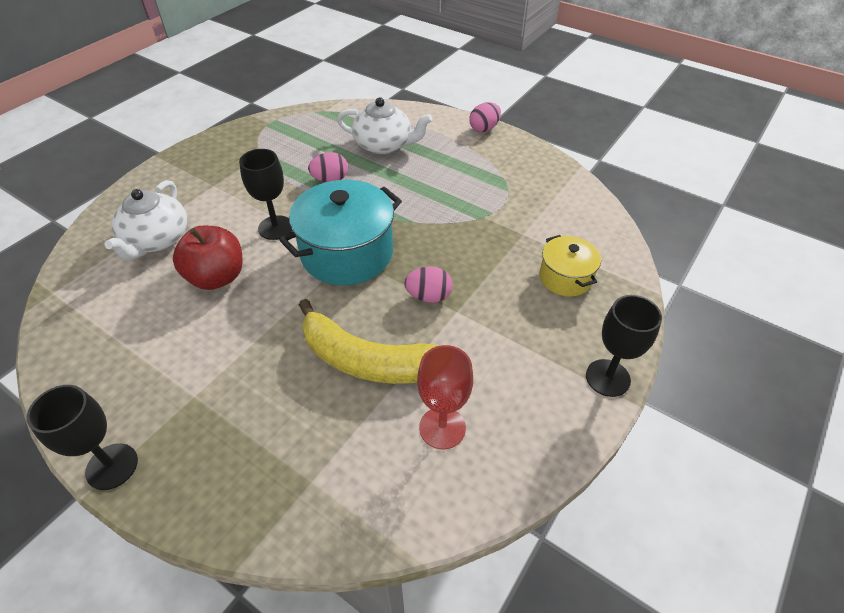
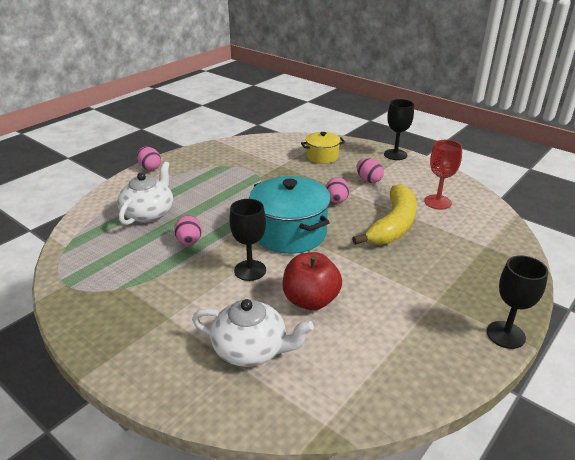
camera: 85 degrees left, 15 degrees down
(499, 335) = (368, 180): none -> pink egg

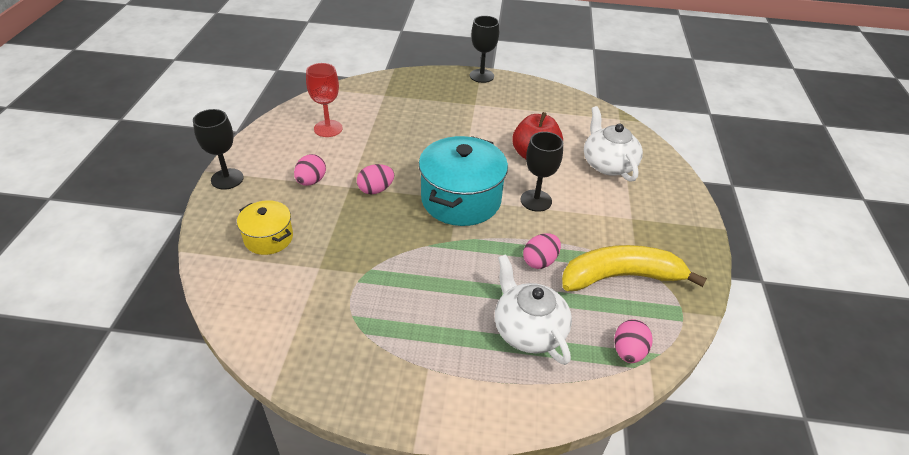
camera: 125 degrees left, 10 degrees up
(148, 213) = (528, 329): white teapot -> white teapot turned 75 degrees clockwise
(150, 168) = (426, 415): pink egg -> pink egg (628, 351)
(393, 225) = (392, 143): yellow banana -> yellow banana (621, 276)

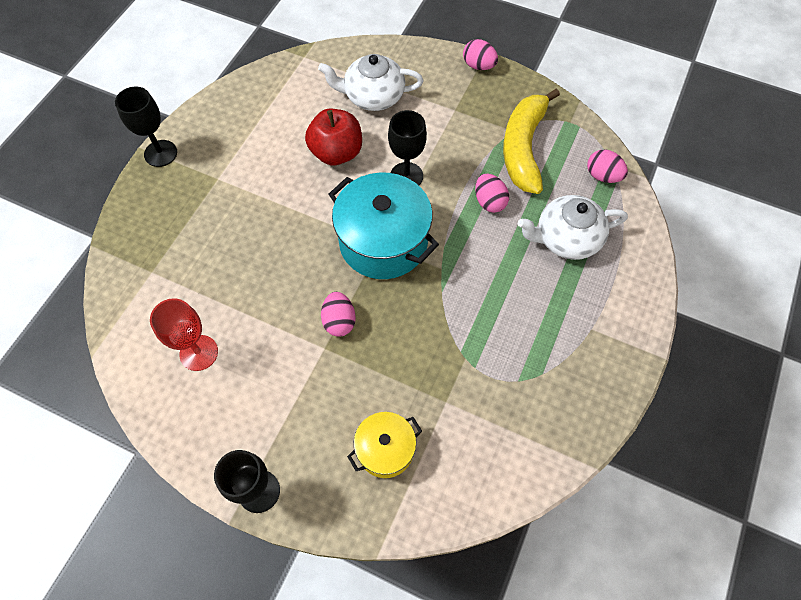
camera: 70 degrees left, 20 degrees up
(311, 181) = (299, 389): pink egg -> pink egg (478, 66)

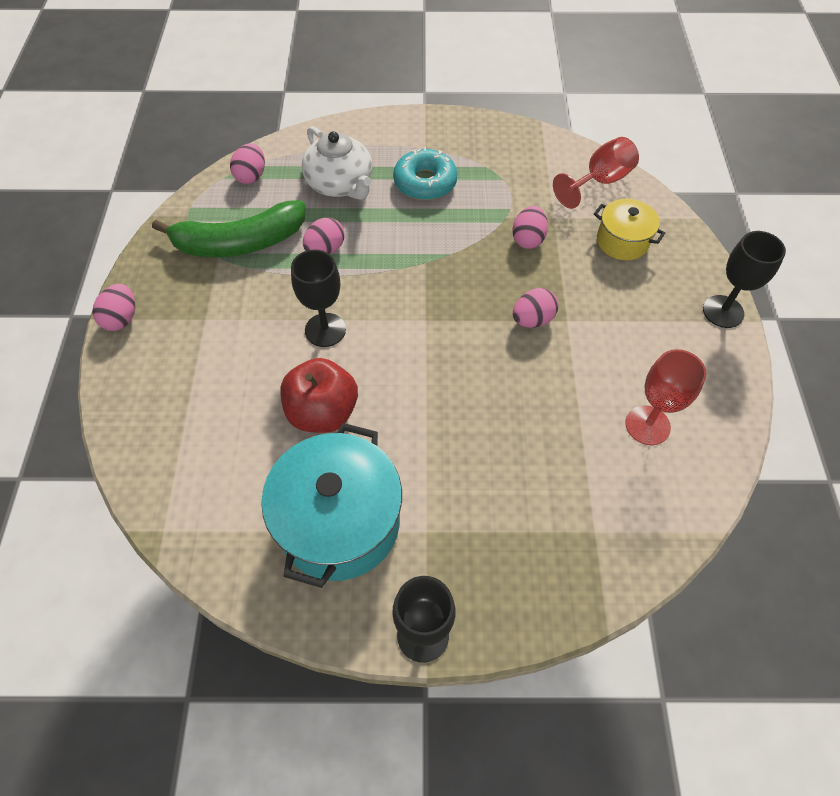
camera: 115 degrees left, 5 degrees down
(373, 96) = (213, 411): white teapot -> none
(383, 242) = (422, 319): turquoise pot -> turquoise pot (339, 522)
(428, 363) = (528, 239): none -> pink egg
(475, 477) = (599, 181): none -> red goblet
(523, 148) = (239, 243): yellow banana -> green banana
(541, 308) = (425, 182): none -> turquoise donut

